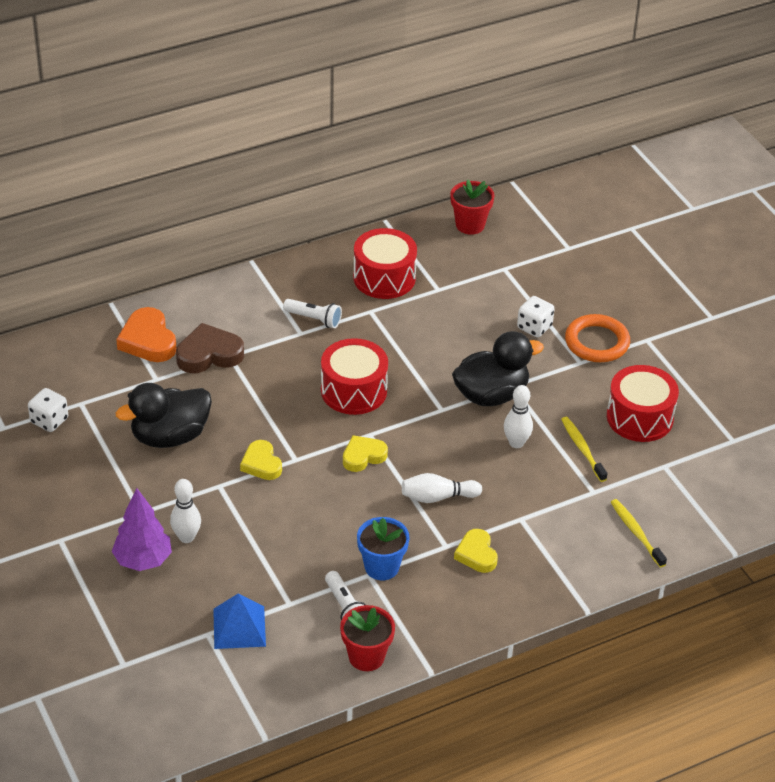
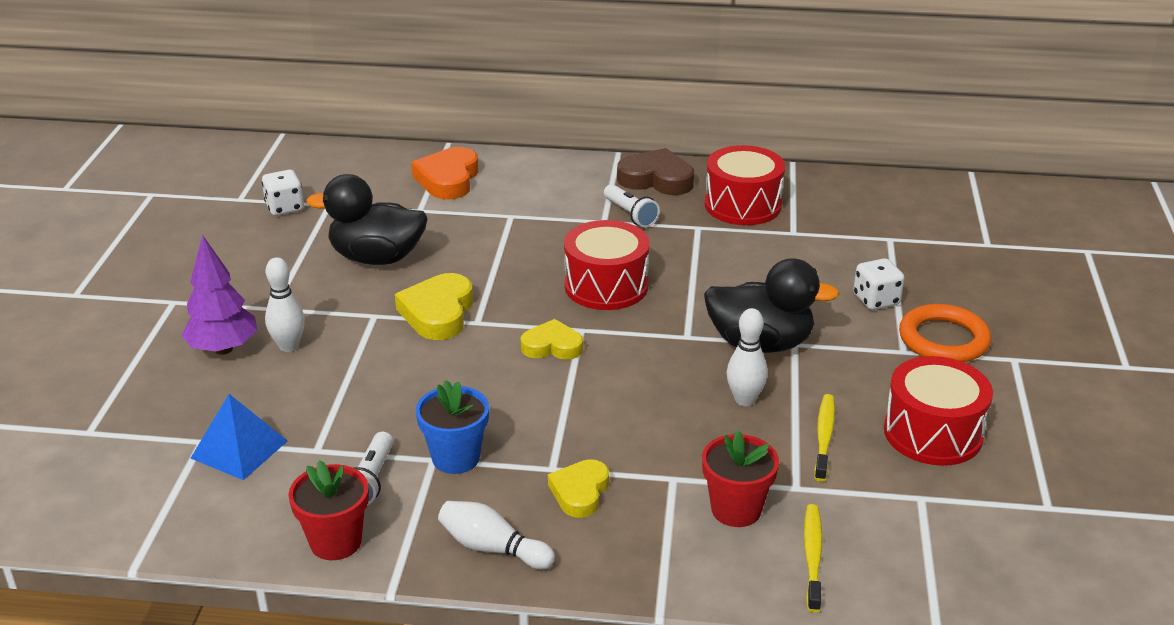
camera: 35 degrees right, 10 degrees down
(209, 354) = (493, 208): brown heart -> brown heart (656, 179)
(261, 464) = (438, 313): yellow heart -> yellow heart, size x1.50
(437, 497) = (594, 416): white bowling pin -> white bowling pin (492, 548)
(470, 225) = (885, 192): red flower pot -> red flower pot (736, 510)

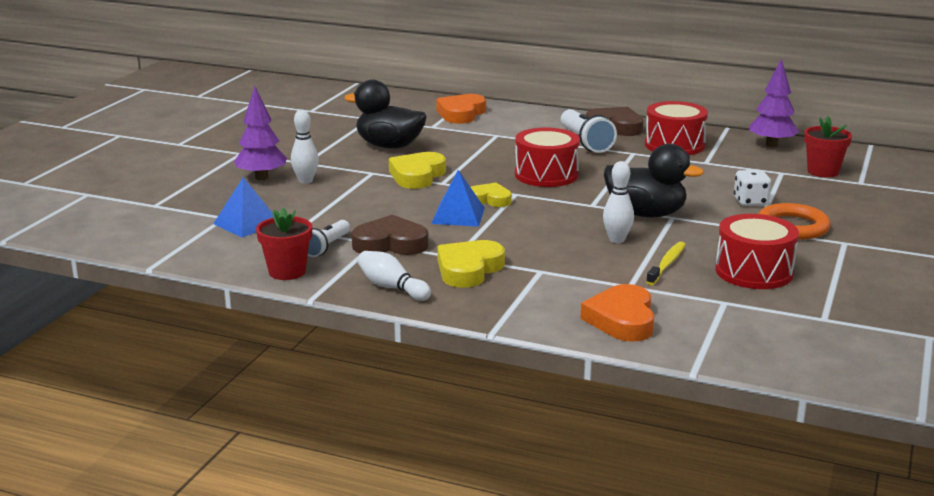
camera: 15 degrees right, 10 degrees down
(285, 208) = (339, 117): white dice -> none
(456, 458) = (390, 244): blue flower pot -> brown heart
(524, 385) = (458, 215): none -> blue pyramid
(580, 492) = (468, 269): yellow heart -> yellow heart, size x1.50
(630, 215) = (585, 142): white flashlight -> white flashlight, size x1.58
(736, 510) = (578, 291): red flower pot -> red flower pot (823, 171)
(812, 556) = (622, 320): yellow toothbrush -> orange heart
(858, 188) = (771, 145): none -> purple tree

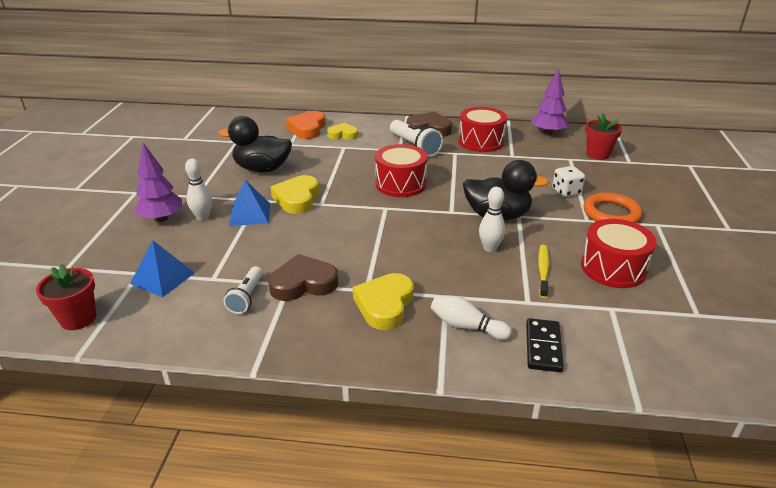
camera: 15 degrees left, 10 degrees up
(287, 272) = (219, 337): red flower pot -> red flower pot (78, 318)
(392, 287) = (325, 341): white bowling pin -> white bowling pin (466, 326)
(458, 215) = (349, 239): blue pyramid -> blue pyramid (250, 214)
(489, 199) = (367, 217): yellow heart -> yellow heart (343, 134)
(622, 320) = (543, 347): orange heart -> black domino

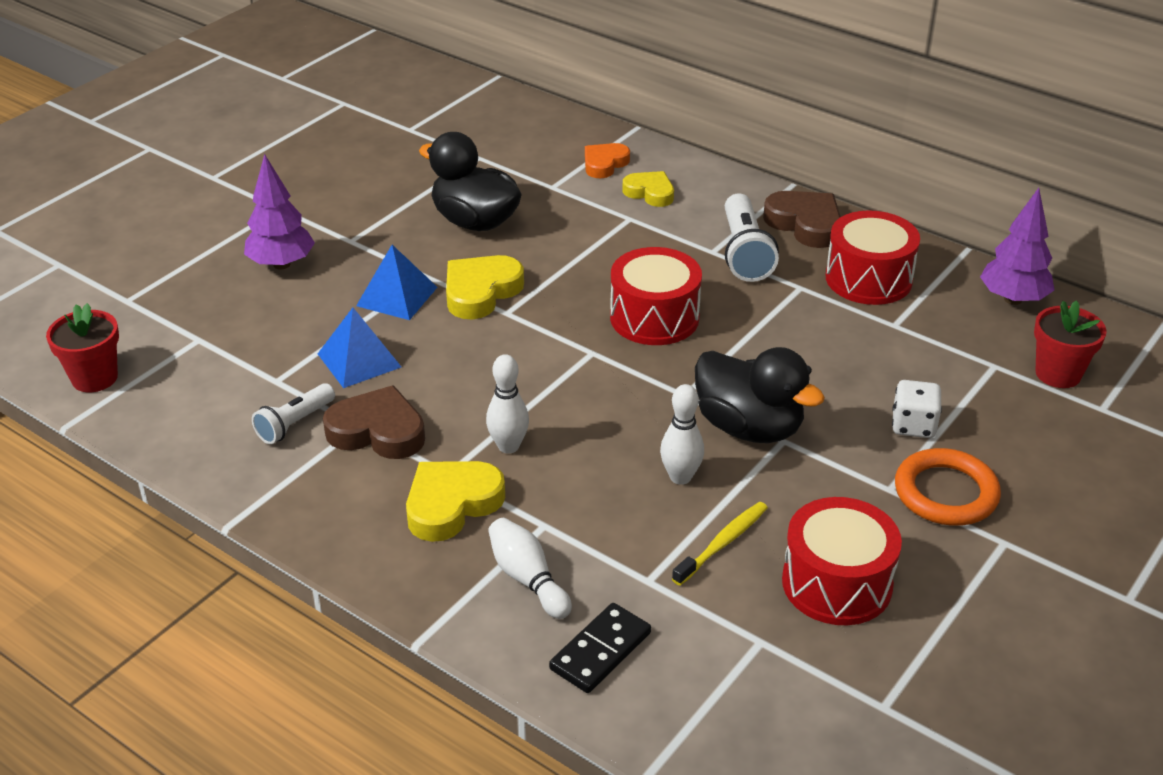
camera: 30 degrees right, 5 degrees up
(163, 278) = (220, 357): blue pyramid -> blue pyramid (359, 360)
(203, 217) = (333, 280): white bowling pin -> white bowling pin (508, 446)
(307, 129) = (604, 164): orange heart -> orange heart, size x0.67

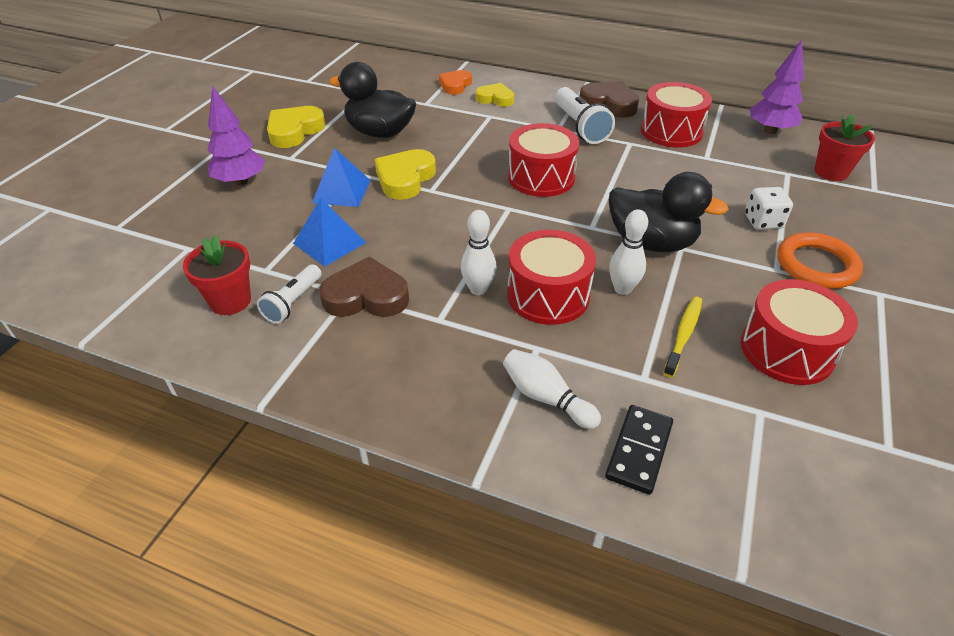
camera: 15 degrees left, 5 degrees up
(94, 378) = (101, 294): red flower pot -> red flower pot (230, 301)
(452, 504) = (453, 345): yellow heart -> yellow heart (294, 131)
(587, 468) = (548, 295): none -> red drum

